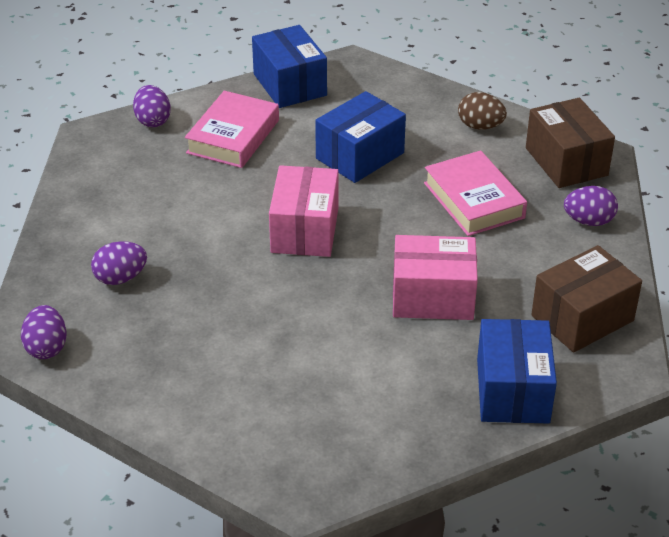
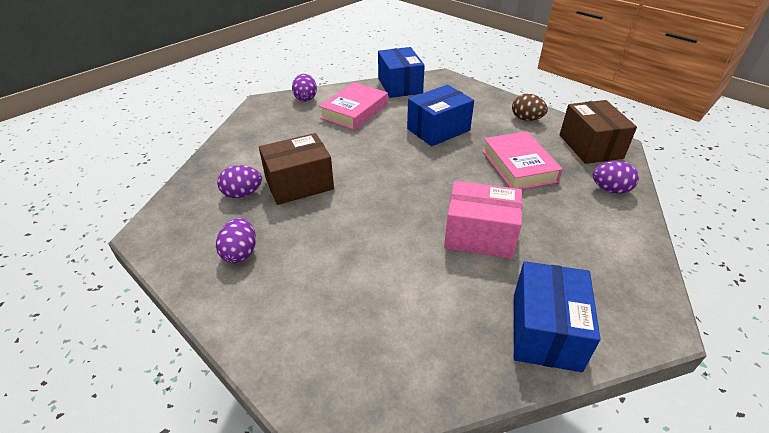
camera: 10 degrees right, 0 degrees up
(47, 347) = (164, 240): purple egg -> purple egg (240, 253)
(305, 230) = (388, 174): pink box -> none
(582, 318) = (609, 268): brown box -> brown box (299, 184)

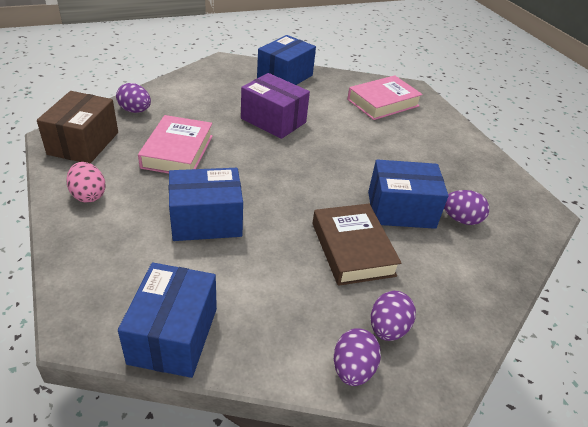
camera: 160 degrees left, 0 degrees up
(240, 253) = (460, 169): purple egg -> purple egg (388, 328)
(299, 184) = (401, 210): brown box -> blue box
(328, 145) = (352, 249): none -> brown book
(354, 111) = (288, 299): pink book -> pink book (383, 103)
(479, 235) = (273, 120): pink box -> purple box
(526, 119) = (88, 195): brown egg -> pink egg

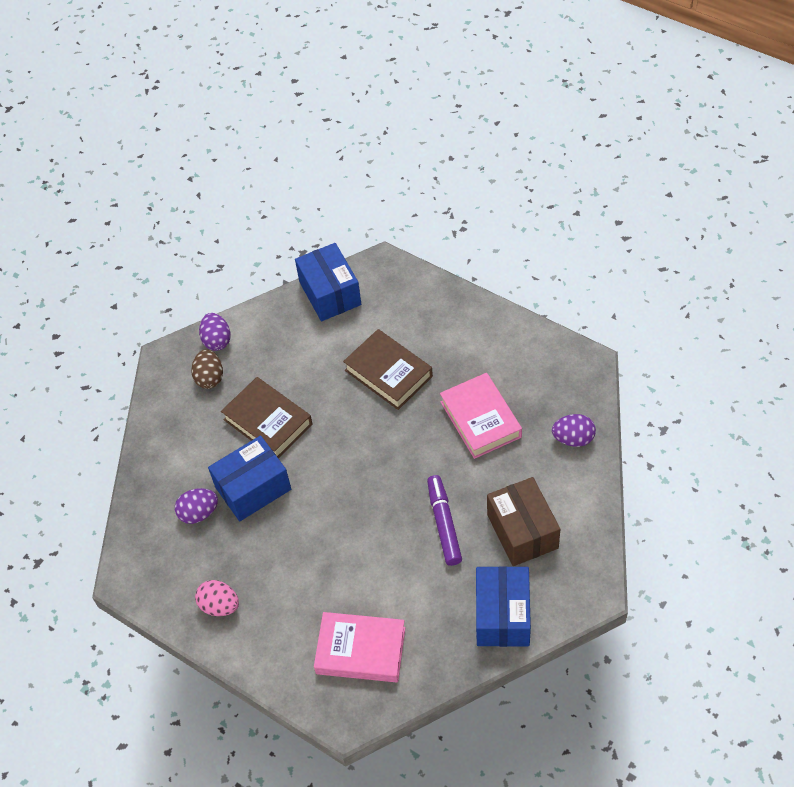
camera: 155 degrees right, 15 degrees up
(83, 143) = (559, 373): brown box -> brown box (522, 531)
(88, 195) = (489, 335): pink egg -> pink egg (219, 605)
(206, 220) = (388, 373): blue box -> brown book
(273, 120) = (444, 523): purple box -> purple marker
(383, 103) = (361, 650): pink book -> pink book turned 75 degrees clockwise
(388, 328) = (209, 378): purple egg -> brown egg

